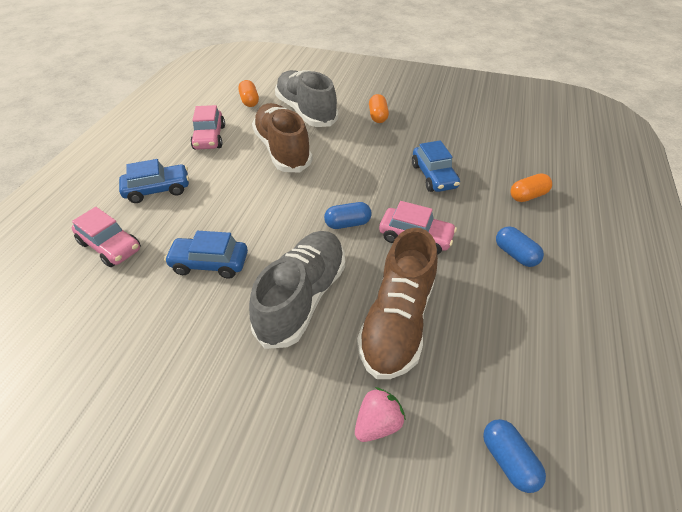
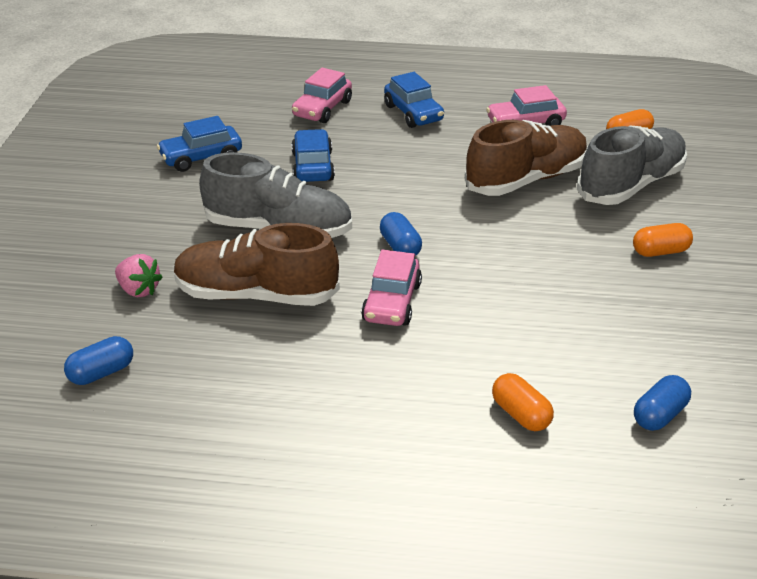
camera: 80 degrees right, 10 degrees down
(433, 176) = (528, 315): blue car -> blue car (201, 157)
(515, 254) = (384, 393): blue capsule -> blue capsule (659, 415)

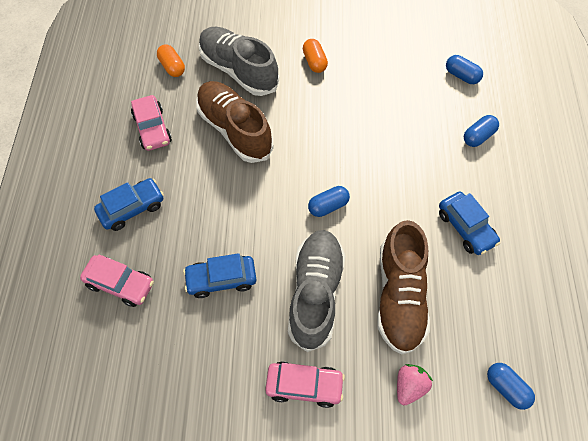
camera: 95 degrees left, 25 degrees up
(201, 157) = (209, 380): blue car -> blue car (465, 227)
(392, 302) = (392, 207): pink car -> pink car (304, 385)
(521, 414) = (478, 136): orange capsule -> blue capsule

